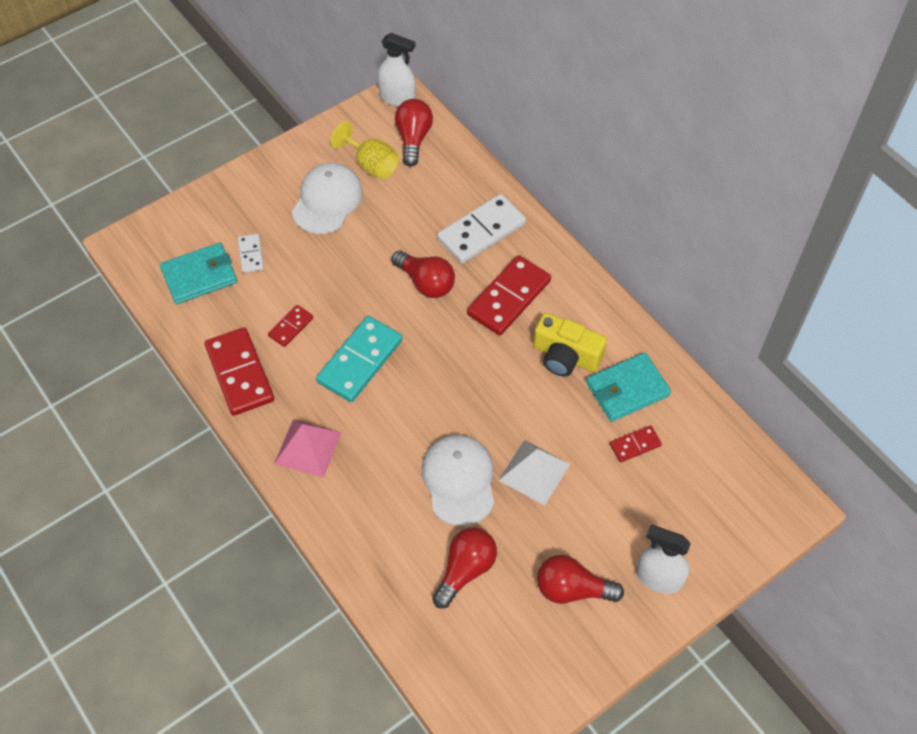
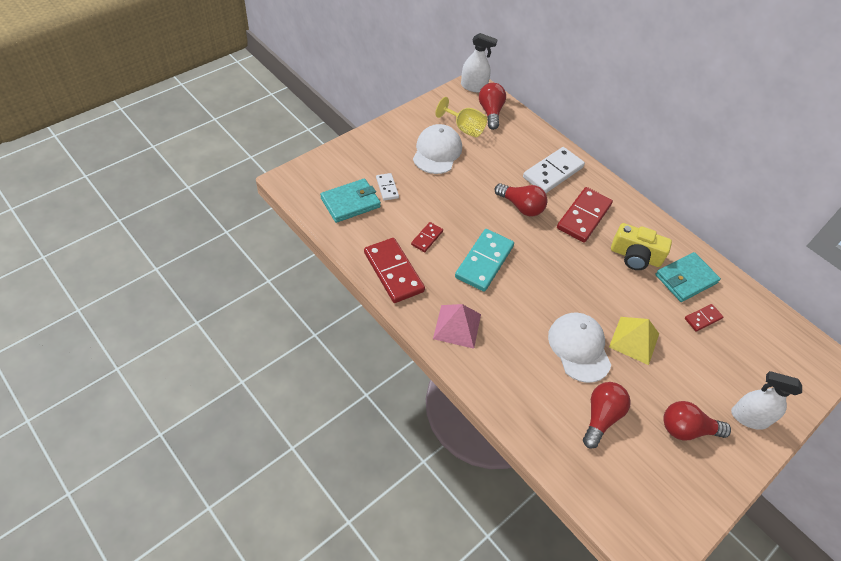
camera: 10 degrees left, 5 degrees down
(534, 472) = (634, 340): white pyramid -> yellow pyramid

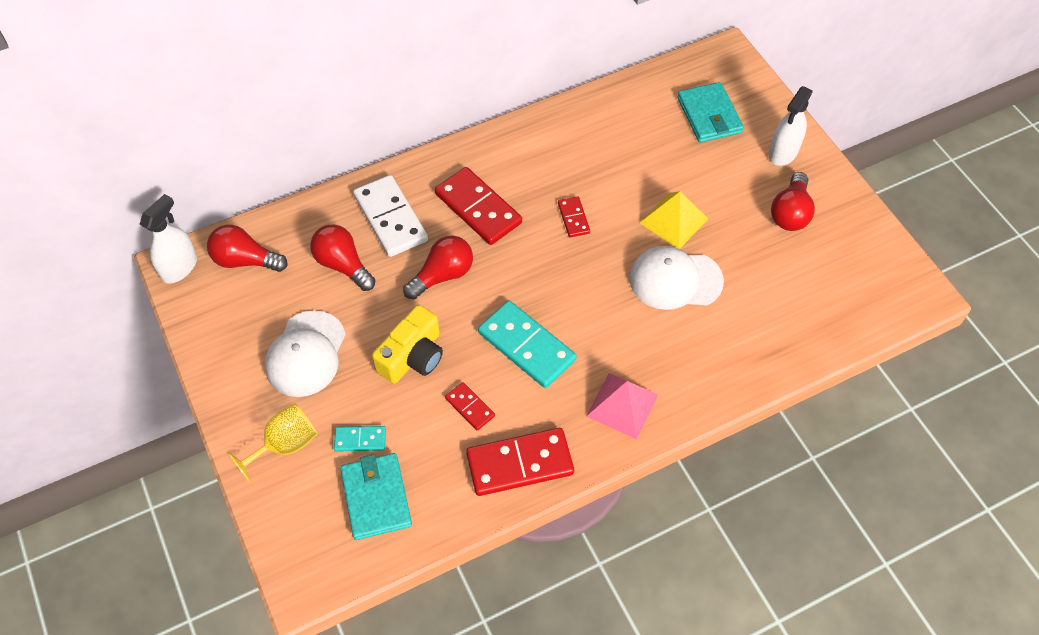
camera: 70 degrees left, 5 degrees up
(387, 188) = (360, 440): white domino -> turquoise domino
(437, 152) = (306, 354): white cap -> white cap turned 105 degrees counterclockwise
(464, 128) = (268, 305): yellow goblet -> yellow goblet (285, 445)
(601, 417) = (767, 288): red light bulb -> red light bulb (343, 265)
(635, 256) = (554, 176): yellow camera -> yellow camera (413, 356)
(686, 279) = (598, 138): turquoise wallet -> turquoise wallet (709, 115)
(702, 318) = (656, 143): red domino -> red domino (573, 218)

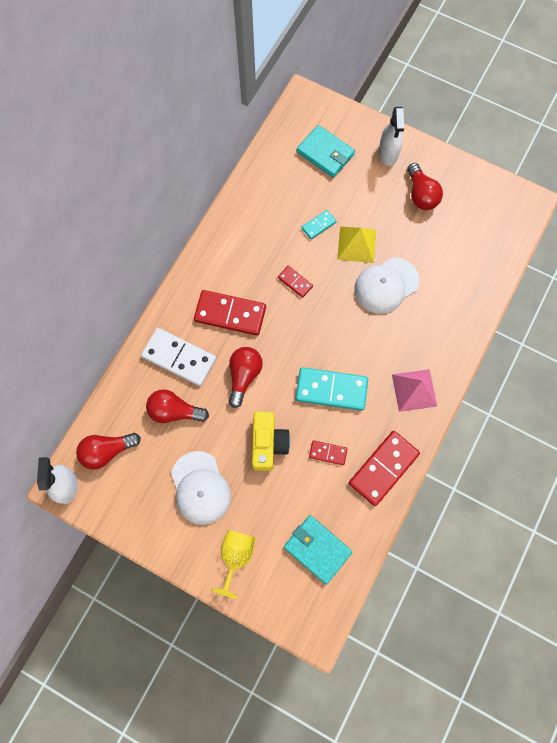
camera: 35 degrees left, 15 degrees up
(360, 440) = (279, 520): turquoise domino -> turquoise domino (318, 225)

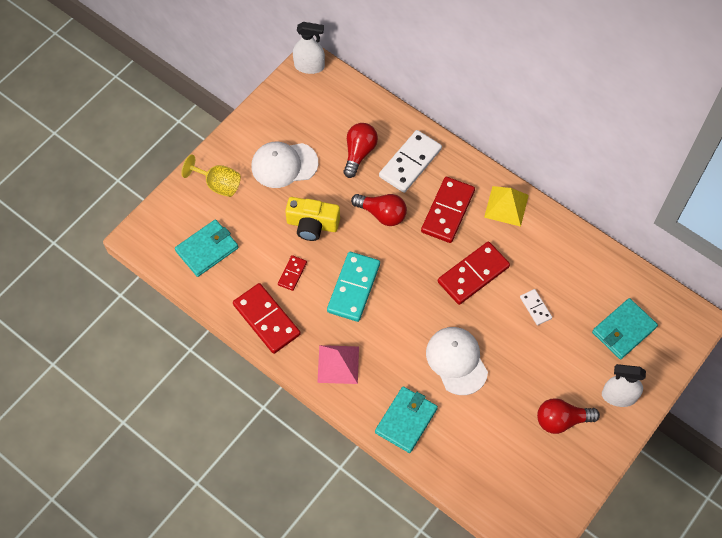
camera: 100 degrees right, 10 degrees down
(107, 451) = (333, 98): red light bulb -> none
(295, 282) = (473, 274): red domino -> red domino, size x1.96
(318, 225) = (535, 308): turquoise domino -> white domino
(356, 244) = (508, 341): yellow pyramid -> yellow pyramid (506, 206)
(454, 320) = (406, 420): none -> turquoise wallet

